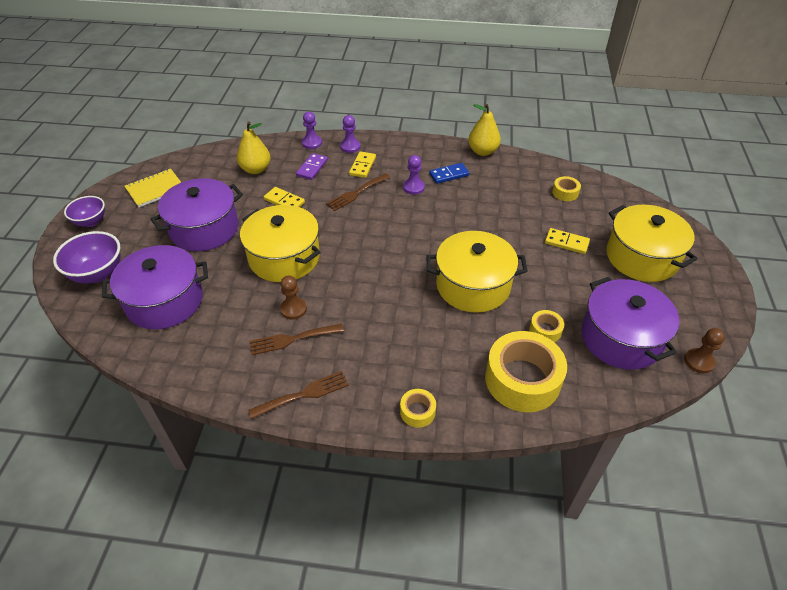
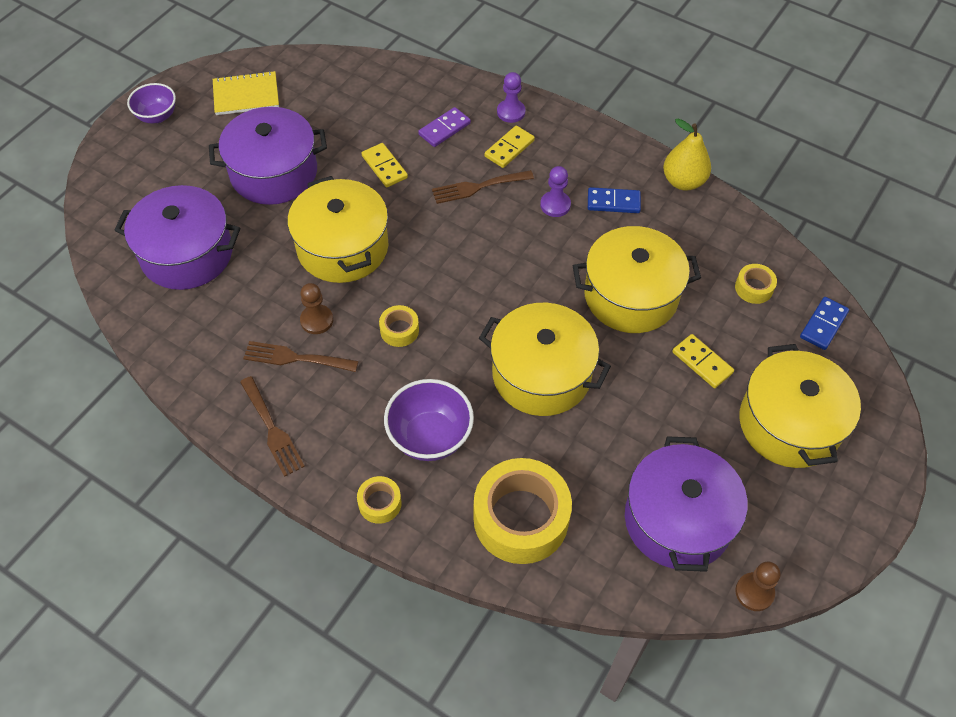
camera: 25 degrees right, 10 degrees up
(97, 273) = (135, 190): purple bowl -> purple bowl (430, 437)
(256, 169) = (375, 107): yellow pear -> none
(303, 394) = (272, 429): brown fork -> brown fork turned 60 degrees clockwise
(312, 143) = (465, 89): purple pawn -> none
(496, 221) = (631, 295): none -> yellow pot
(545, 330) = (590, 470): yellow tape -> yellow tape (399, 330)
(618, 198) = (823, 325): none -> blue domino

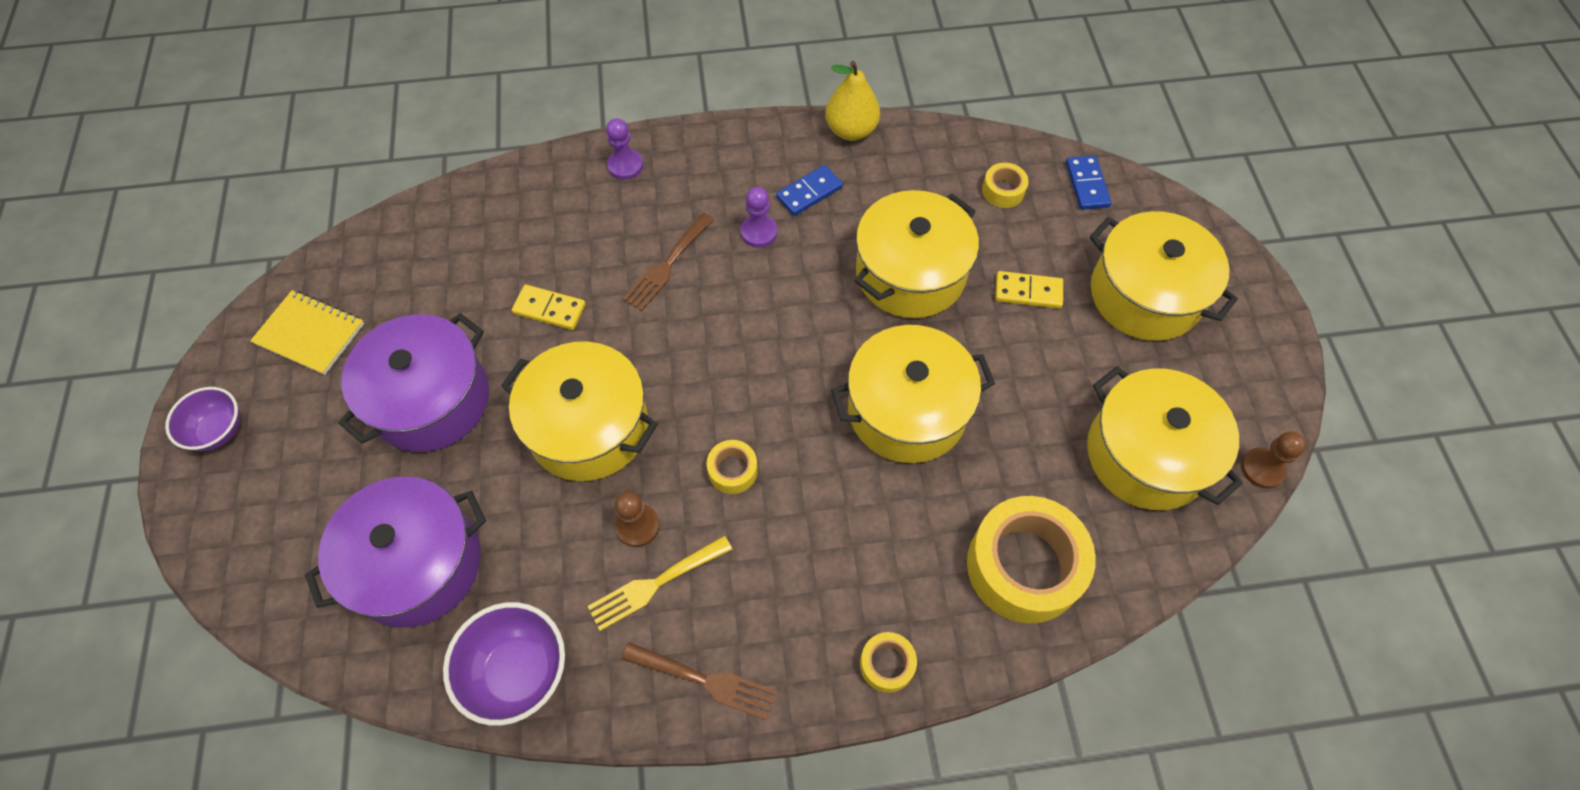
camera: 40 degrees left, 5 degrees up
(246, 95) = (310, 334): yellow notebook -> yellow notebook turned 75 degrees clockwise
(295, 358) = (655, 584): brown fork -> yellow fork
(430, 437) = (867, 556): purple bowl -> purple bowl (518, 672)
(444, 129) = (574, 227): purple domino -> none
(509, 148) = (660, 204): yellow domino -> none
(677, 520) = (1147, 454): purple pot -> yellow pot

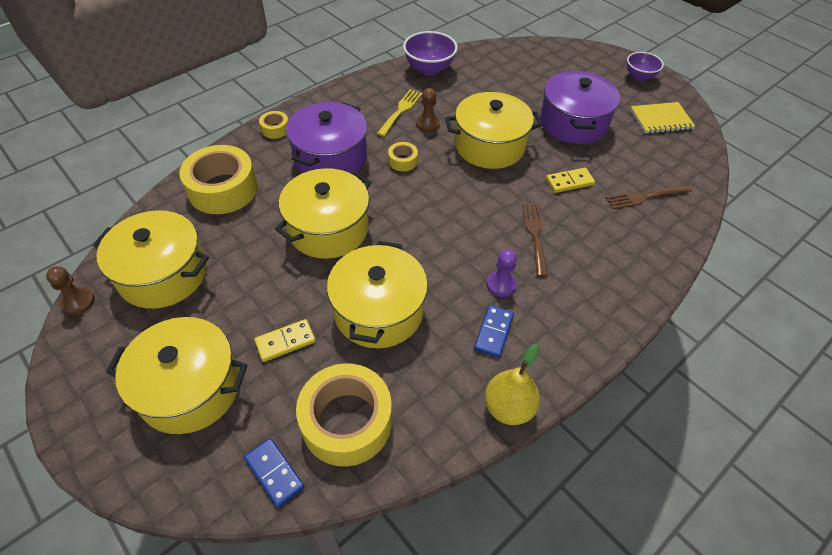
camera: 145 degrees right, 10 degrees down
(417, 564) = (505, 77): purple pot -> purple pot (330, 157)
(625, 165) = (630, 282): purple pawn -> none
(706, 681) = (352, 95): brown fork -> brown fork (645, 197)
(1003, 191) = (347, 421): yellow tape -> yellow tape, size x2.20

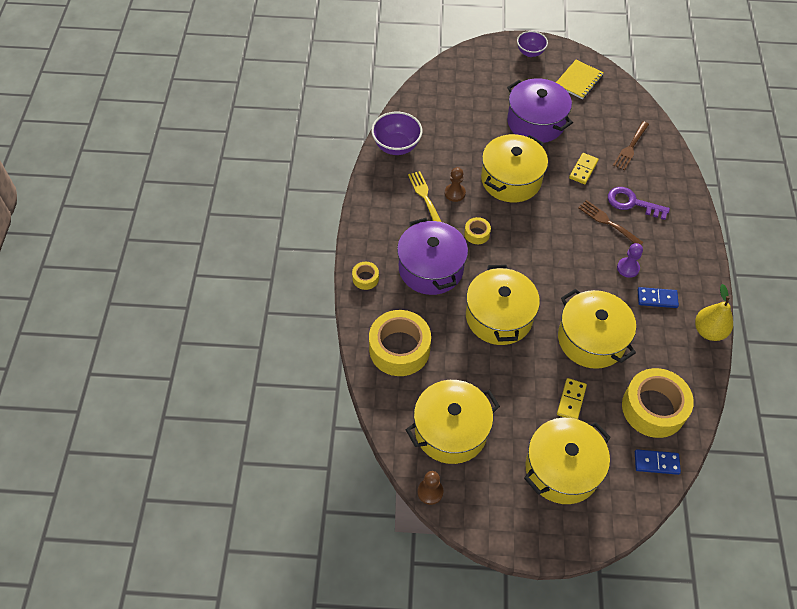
camera: 45 degrees left, 5 degrees up
(493, 332) = (657, 298): blue domino -> blue domino turned 60 degrees counterclockwise
(583, 238) = (632, 203): none -> purple key

